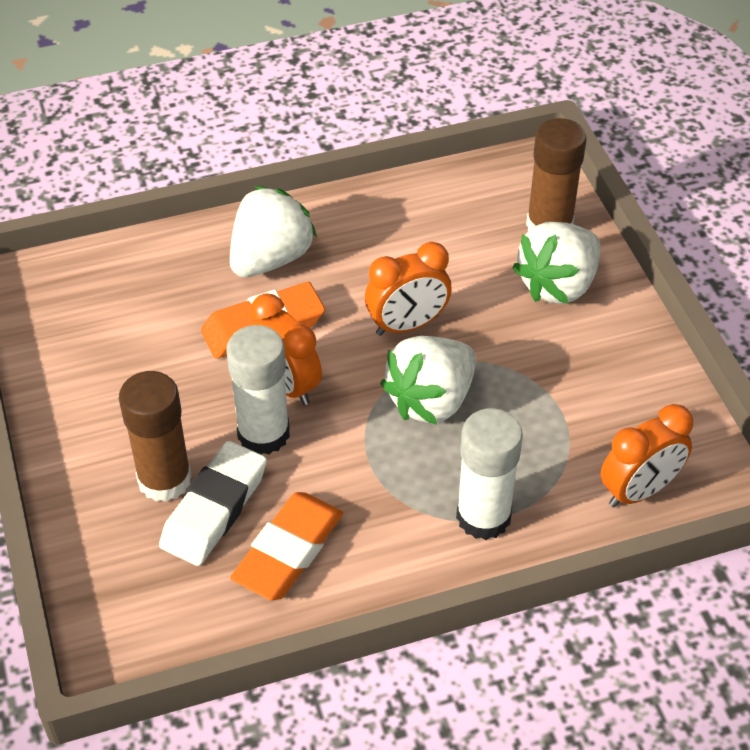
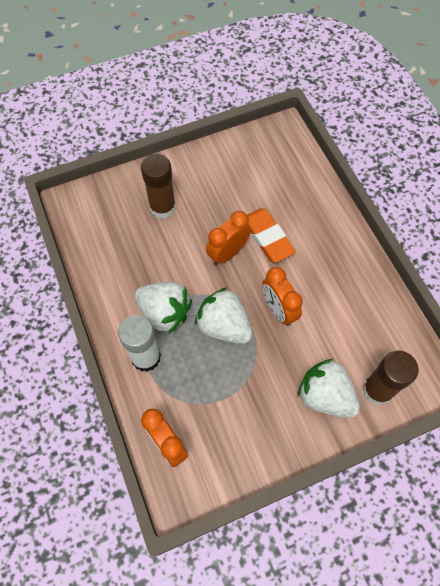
camera: 85 degrees right, 15 degrees up
(214, 508) = (146, 230): white eraser -> none
(263, 434) = (194, 246): white glue stick -> none
(270, 258) = (318, 235): white strawberry -> white strawberry (164, 313)
(288, 551) = (122, 266): orange eraser -> none

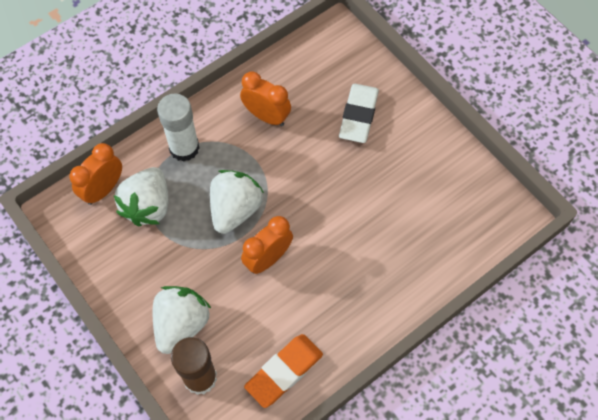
camera: 75 degrees right, 0 degrees up
(162, 207) = (358, 116): brown glue stick -> white eraser
(164, 313) = (235, 151): white strawberry -> white strawberry (148, 206)
(227, 253) = (322, 193): orange clock -> orange clock (266, 116)
(267, 237) = (354, 228): orange eraser -> orange eraser (284, 372)

